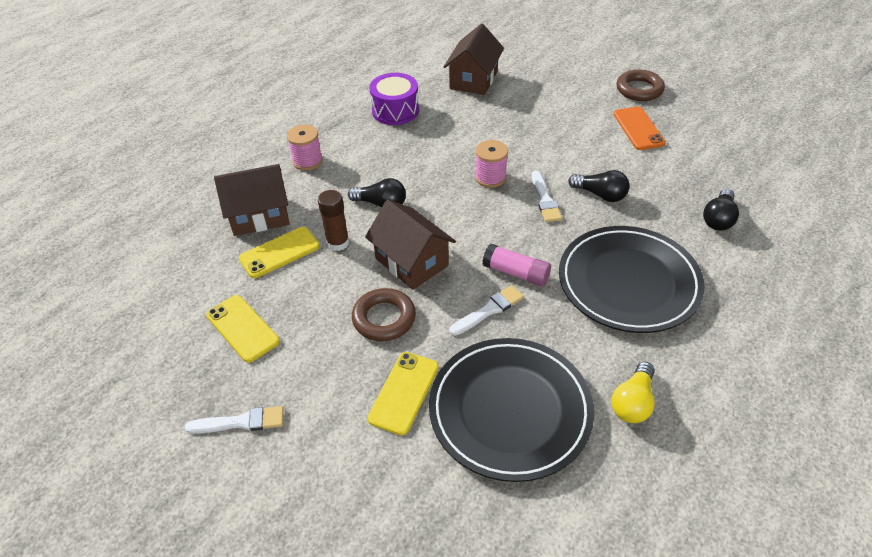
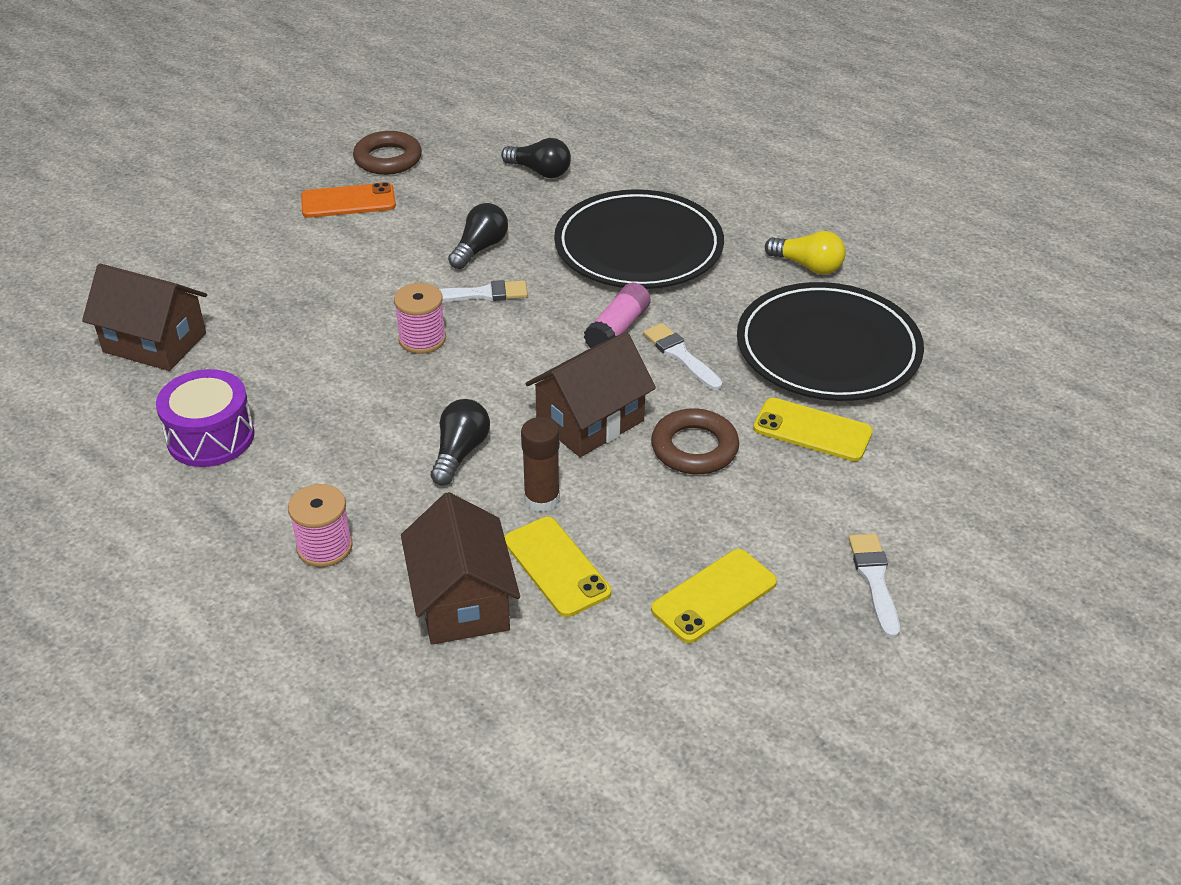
camera: 90 degrees left, 5 degrees down
(639, 89) = (256, 188): brown ring -> brown ring (388, 159)

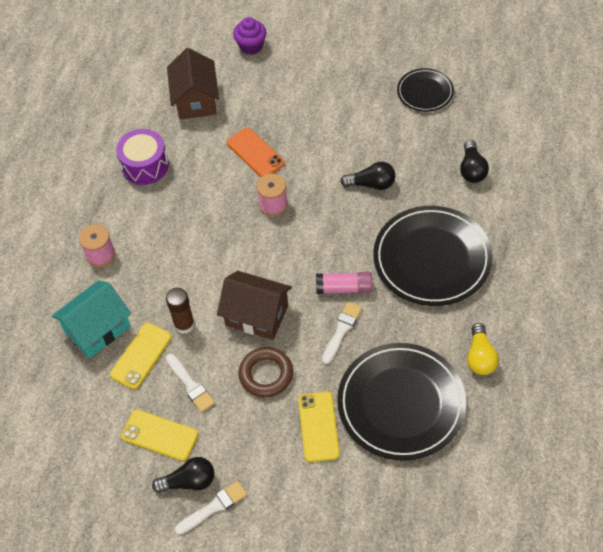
camera: 65 degrees right, 15 degrees up
(129, 259) = (251, 46): none -> purple cupcake
(348, 201) = (369, 100): orange phone -> orange phone (255, 153)
(388, 159) = (425, 92): brown ring -> black plate
(460, 452) = (196, 271): black light bulb -> black light bulb (189, 481)
(462, 601) = (97, 329): brown house -> turquoise house
(481, 294) = (330, 208): white brush -> white brush (190, 385)

